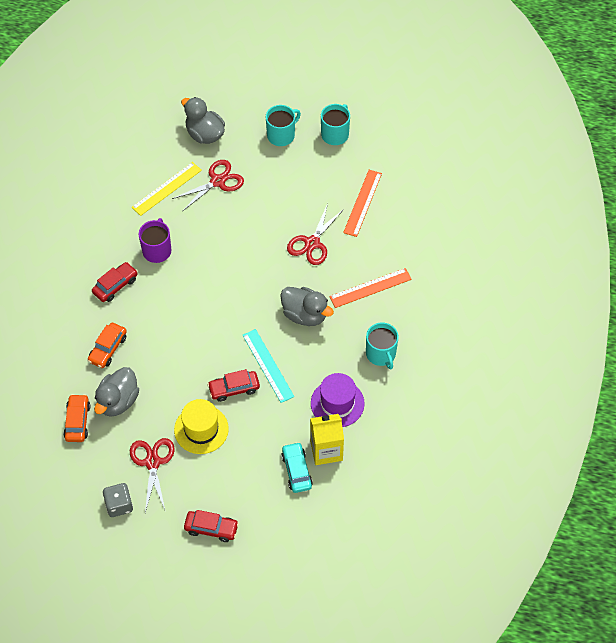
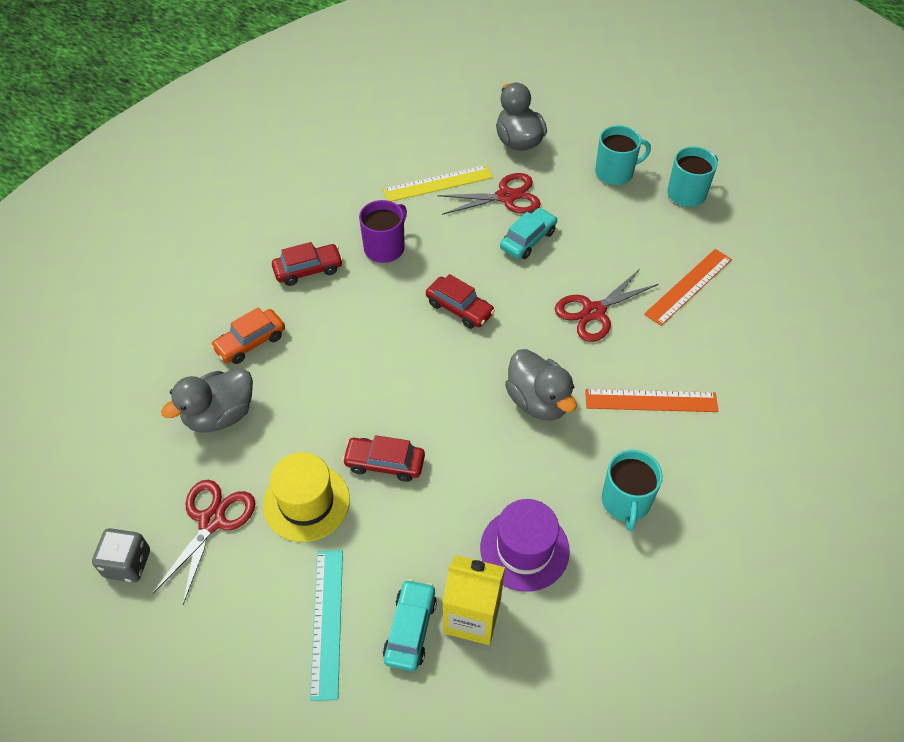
camera: 25 degrees right, 5 degrees down
(77, 421) = (151, 420): orange car -> none
(211, 528) = (233, 664): red car -> red car (459, 308)
(247, 208) = (528, 240): none -> turquoise car
(268, 365) = (449, 450): turquoise ruler -> turquoise ruler (327, 622)

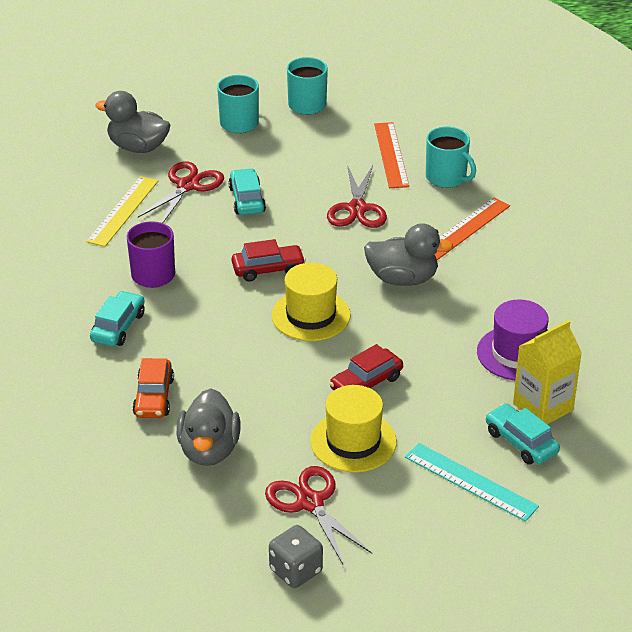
camera: 50 degrees left, 15 degrees down
(308, 270) = (118, 327): red car -> turquoise car
(431, 372) = (311, 315): none -> yellow hat
(626, 502) = (532, 287): turquoise mug -> turquoise mug (447, 177)

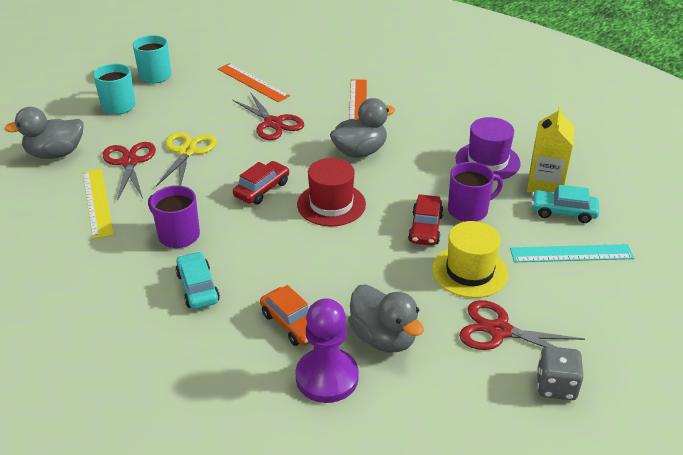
camera: 40 degrees left, 0 degrees up
(130, 452) = (327, 377): none -> purple pawn
(247, 200) = (187, 152): turquoise car -> yellow scissors
(311, 315) = (331, 204): yellow hat -> red hat
(429, 389) = (469, 210): none -> purple mug
(447, 177) = (306, 80): turquoise mug -> none

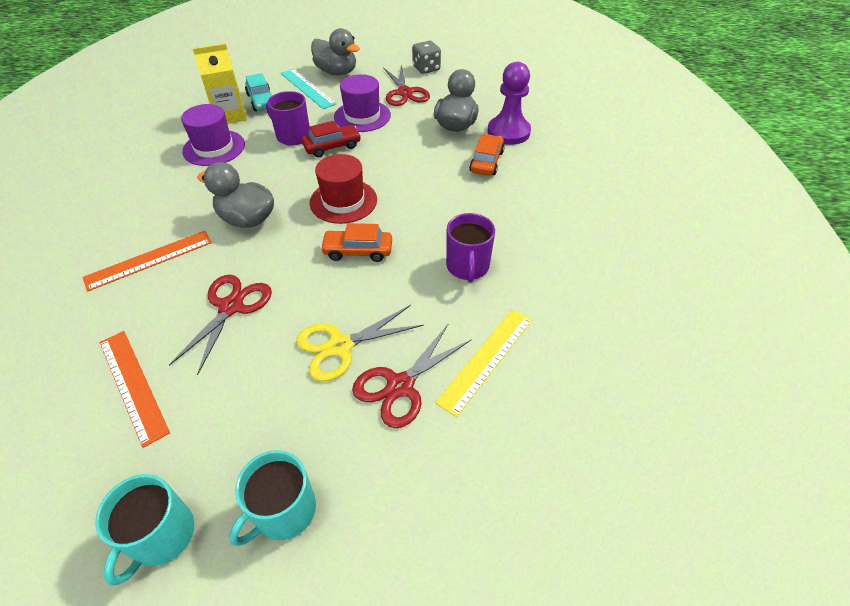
camera: 125 degrees left, 10 degrees up
(55, 154) = (449, 485): grey duck -> grey duck (337, 72)
(197, 287) = (507, 219): turquoise car -> none
(253, 82) = (132, 385): orange ruler -> orange ruler turned 45 degrees counterclockwise
(262, 189) = (358, 251): red car -> orange car
(469, 271) = (362, 116): yellow hat -> purple hat

